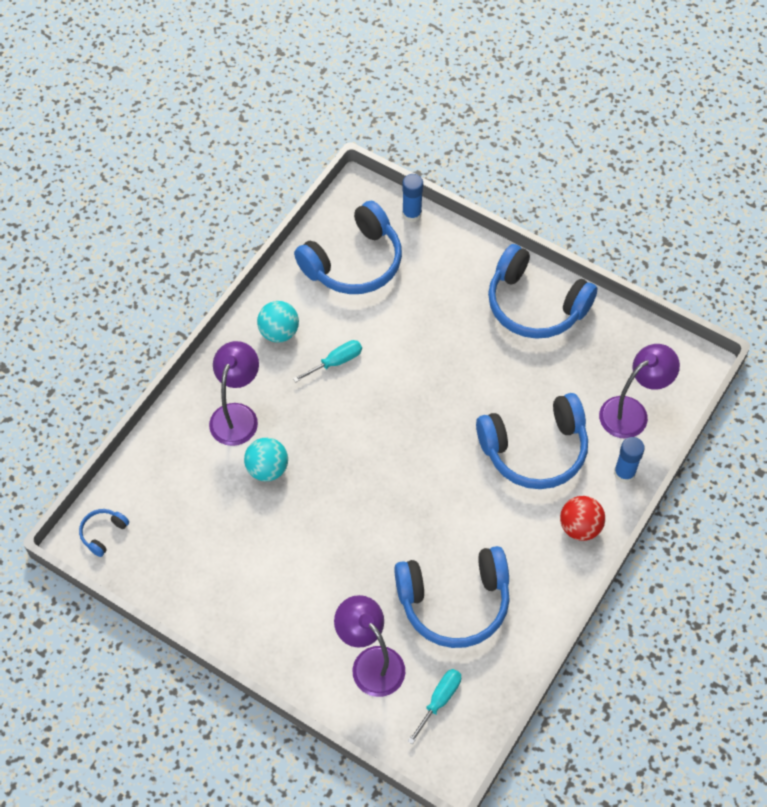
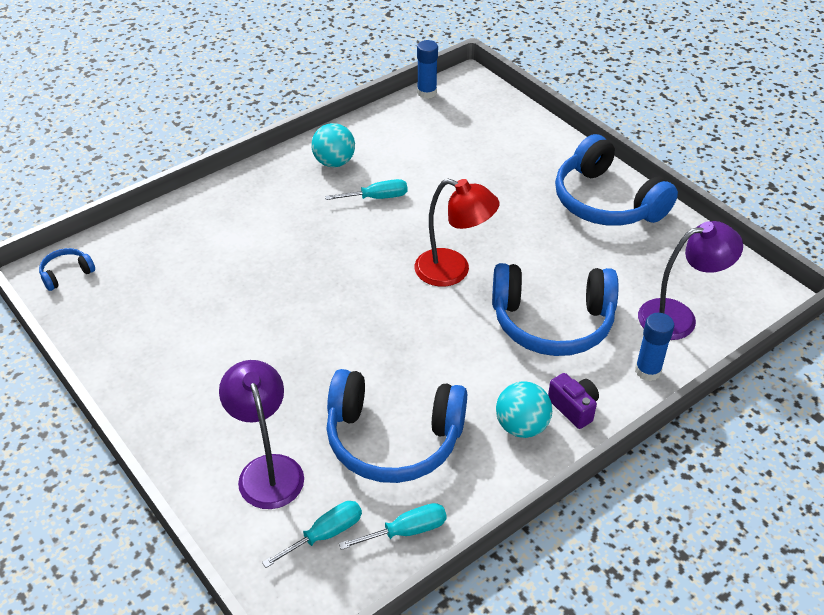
camera: 20 degrees right, 15 degrees down
(237, 415) = (255, 214): purple lamp -> none
(267, 469) = (259, 264): turquoise ball -> turquoise ball (521, 426)
(354, 262) = (436, 129): blue headphones -> none
(411, 214) = (511, 107): blue glue stick -> blue glue stick (427, 93)
(435, 423) = (453, 271): none -> red lamp
(497, 677) = (406, 531): none -> turquoise screwdriver
(580, 527) = (573, 408): red ball -> purple camera

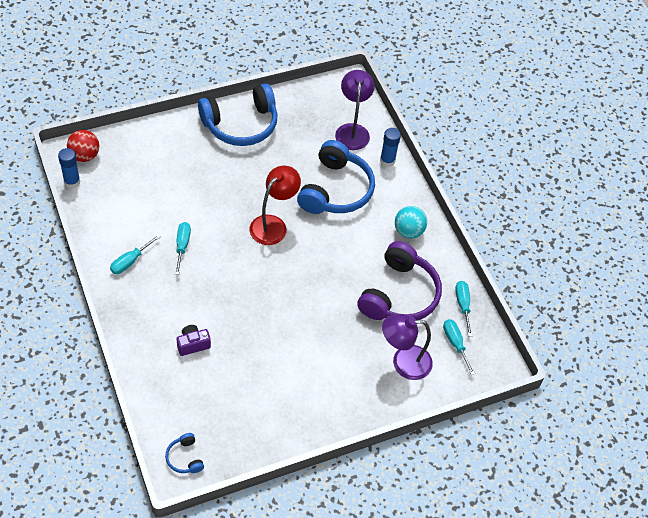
camera: 80 degrees left, 10 degrees up
(334, 162) = (130, 261): turquoise ball -> turquoise screwdriver
(393, 439) = (399, 294): blue headphones -> purple headphones
(470, 92) = (84, 156): none -> red ball
(573, 408) = (403, 203): purple camera -> purple camera (193, 344)

